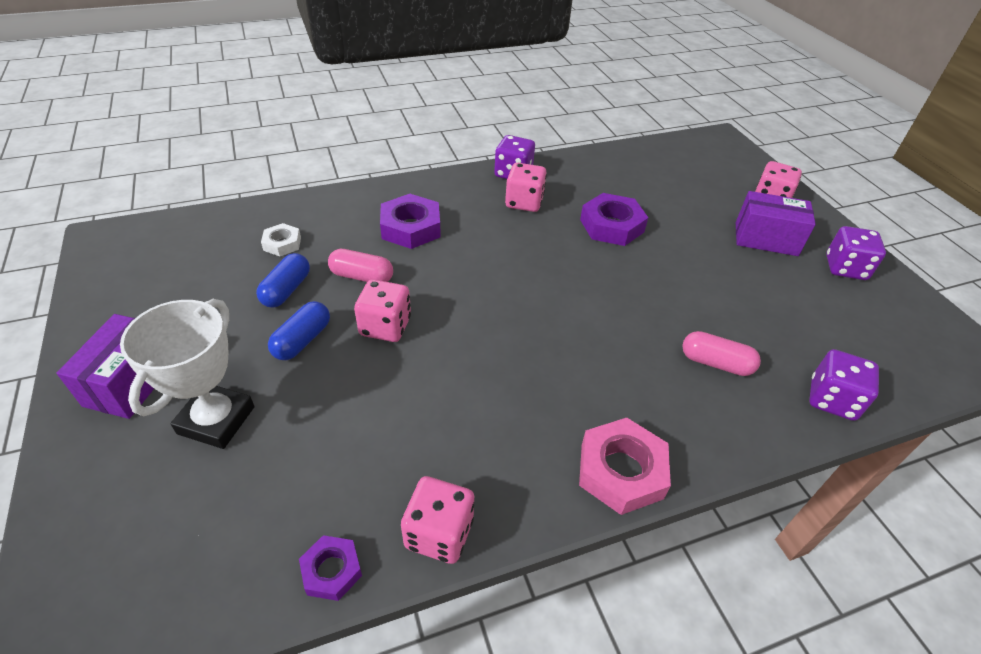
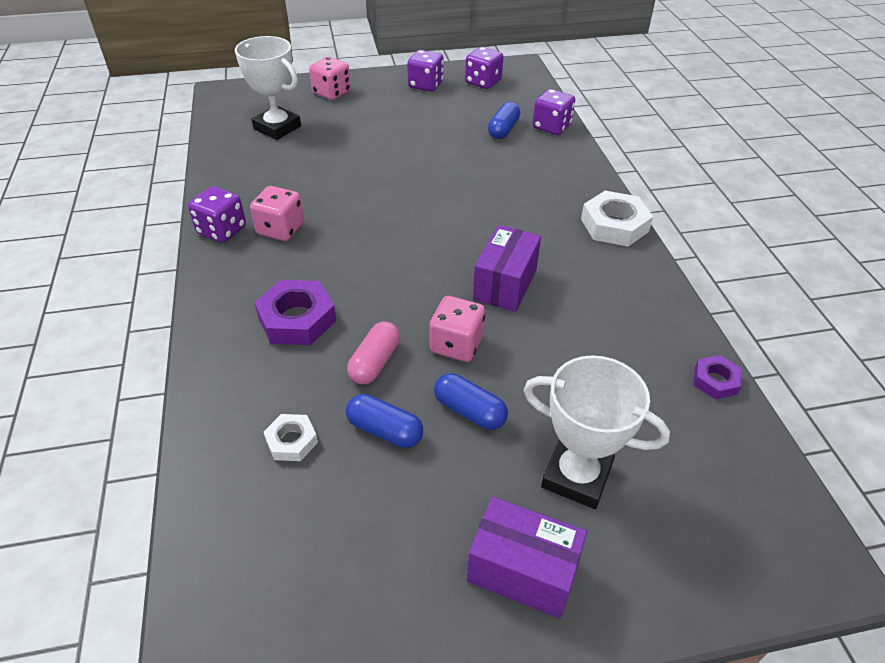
camera: 80 degrees left, 0 degrees up
(439, 533) = (675, 320): pink dice -> none
(611, 226) = (339, 180): purple nut -> none
(621, 471) = (614, 225): pink nut -> white nut
(680, 177) = (277, 128): none -> white trophy
(716, 363) = (517, 163): pink capsule -> none
(766, 239) = (382, 108): purple box -> purple box (505, 284)
(788, 347) = (503, 130): none -> blue capsule
(899, 321) = (483, 82): none -> purple dice

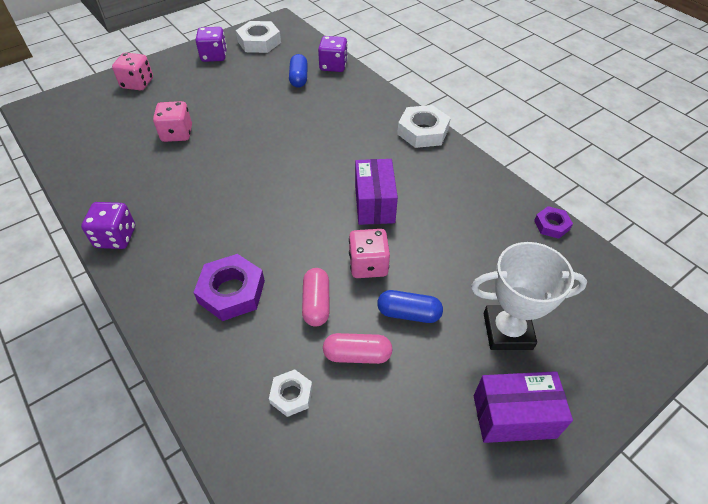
camera: 25 degrees left, 5 degrees up
(277, 128) = (107, 128): white trophy -> none
(280, 229) = (168, 219): pink dice -> pink dice (177, 134)
(385, 430) = (357, 355): blue capsule -> pink capsule
(483, 82) = (259, 42): purple dice -> white nut

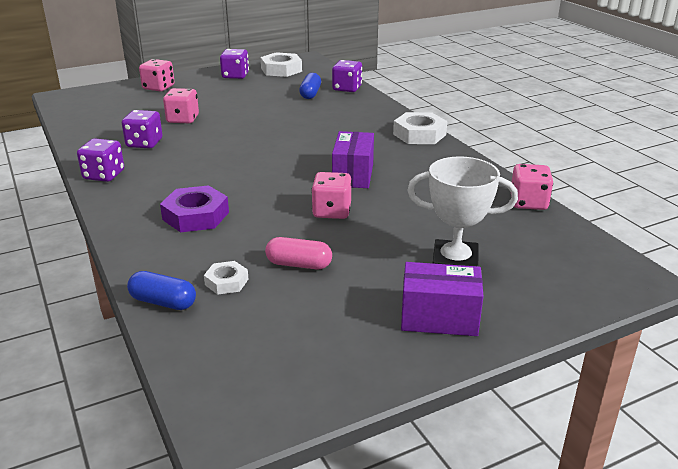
camera: 10 degrees right, 20 degrees down
(146, 178) = (144, 143): none -> purple dice
(316, 303) = (272, 230): pink capsule -> none
(408, 313) = (359, 244): blue capsule -> blue capsule (163, 302)
(551, 225) = (528, 203): purple nut -> pink dice

